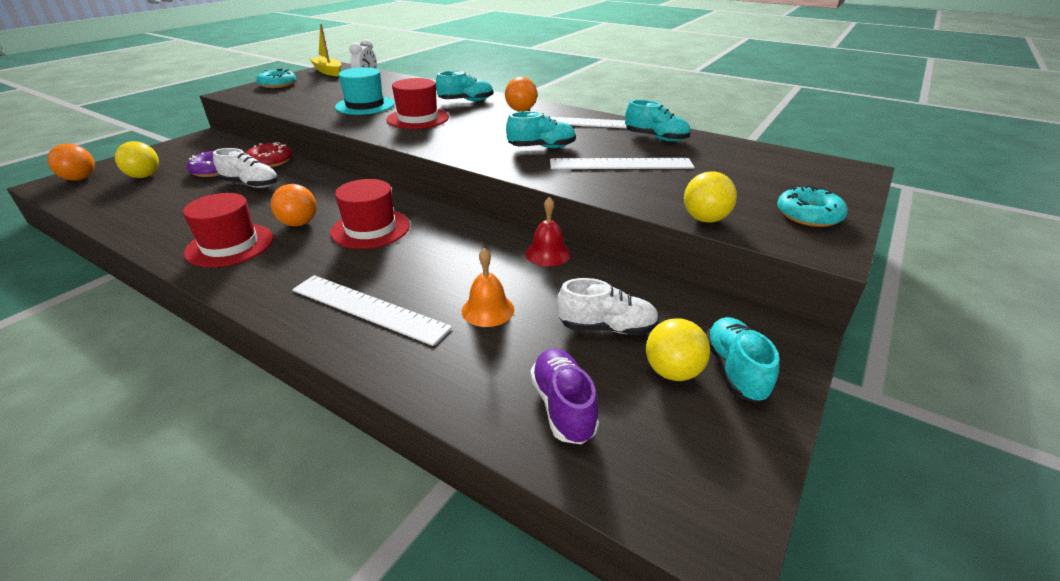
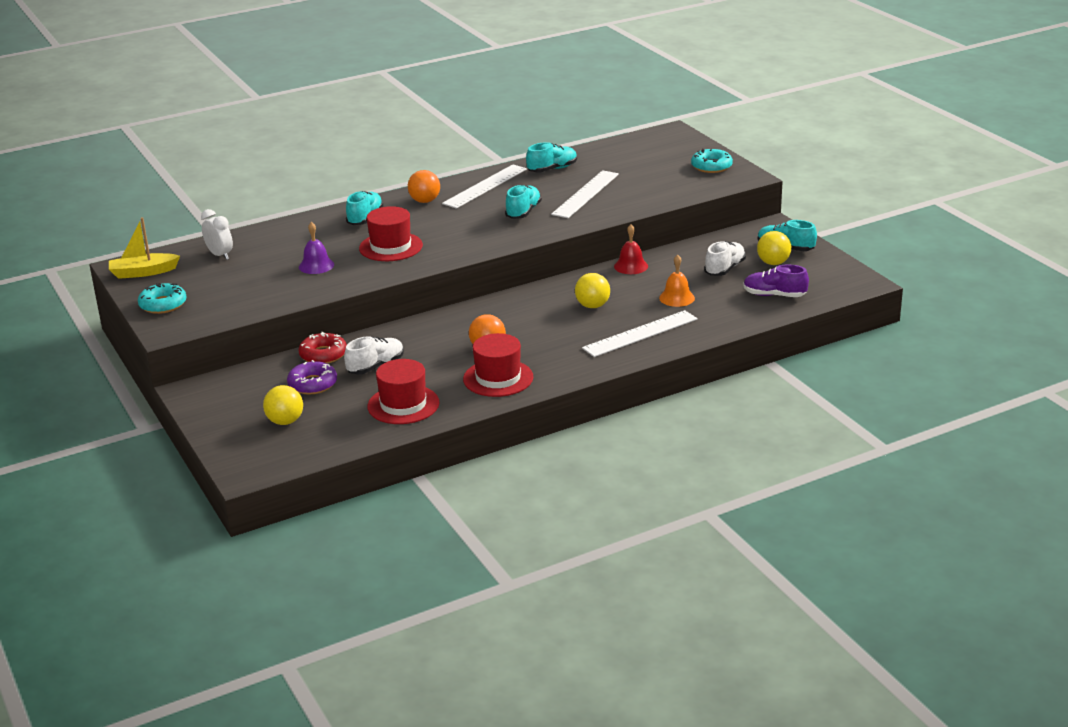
camera: 60 degrees left, 5 degrees down
(80, 179) = (249, 457): orange ball -> none
(365, 105) = (316, 265): turquoise hat -> purple bell
(370, 229) = (528, 321): red hat -> red hat (403, 405)
(705, 219) = (688, 194): yellow ball -> yellow ball (592, 306)

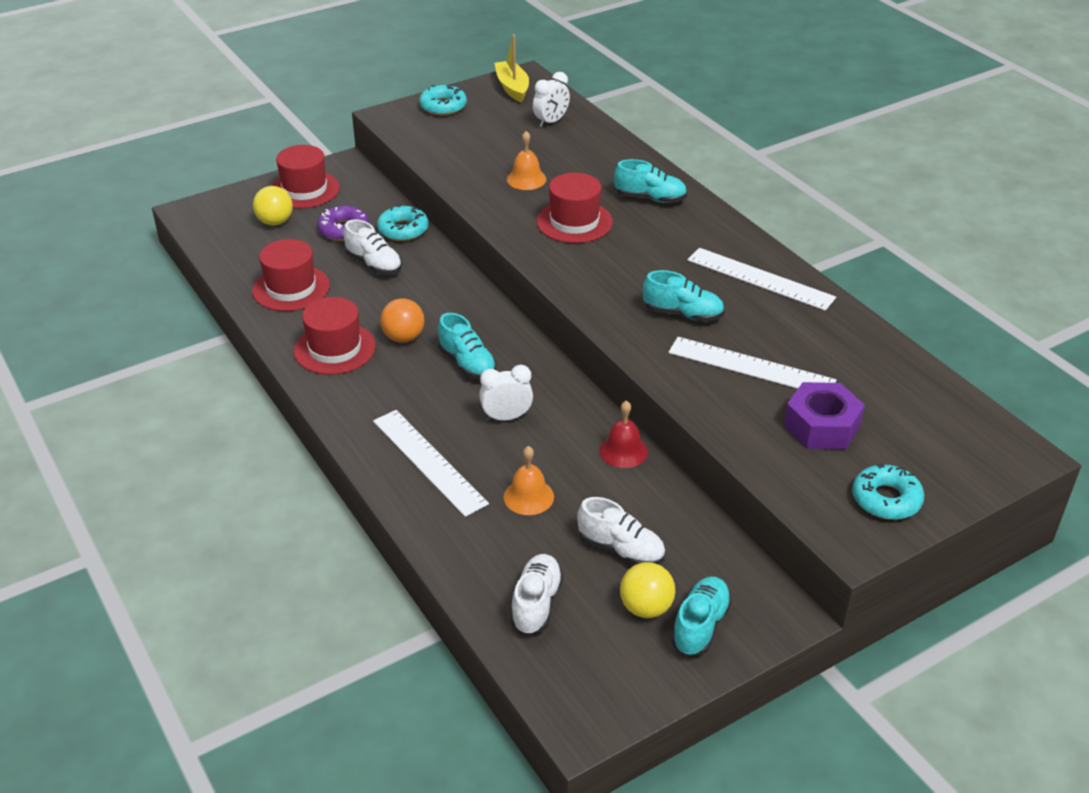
camera: 85 degrees right, 10 degrees up
(230, 409) = (304, 190): none -> red hat
(316, 265) = (526, 179): purple bell -> orange bell
(323, 355) = (403, 230): red donut -> turquoise donut
(425, 201) = (705, 236): orange ball -> none
(552, 169) = (831, 333): turquoise shoe -> turquoise shoe (467, 364)
(592, 306) = (506, 417): yellow ball -> white clock
(646, 178) = (821, 426): none -> purple nut
(774, 295) = (536, 604): purple shoe -> white shoe

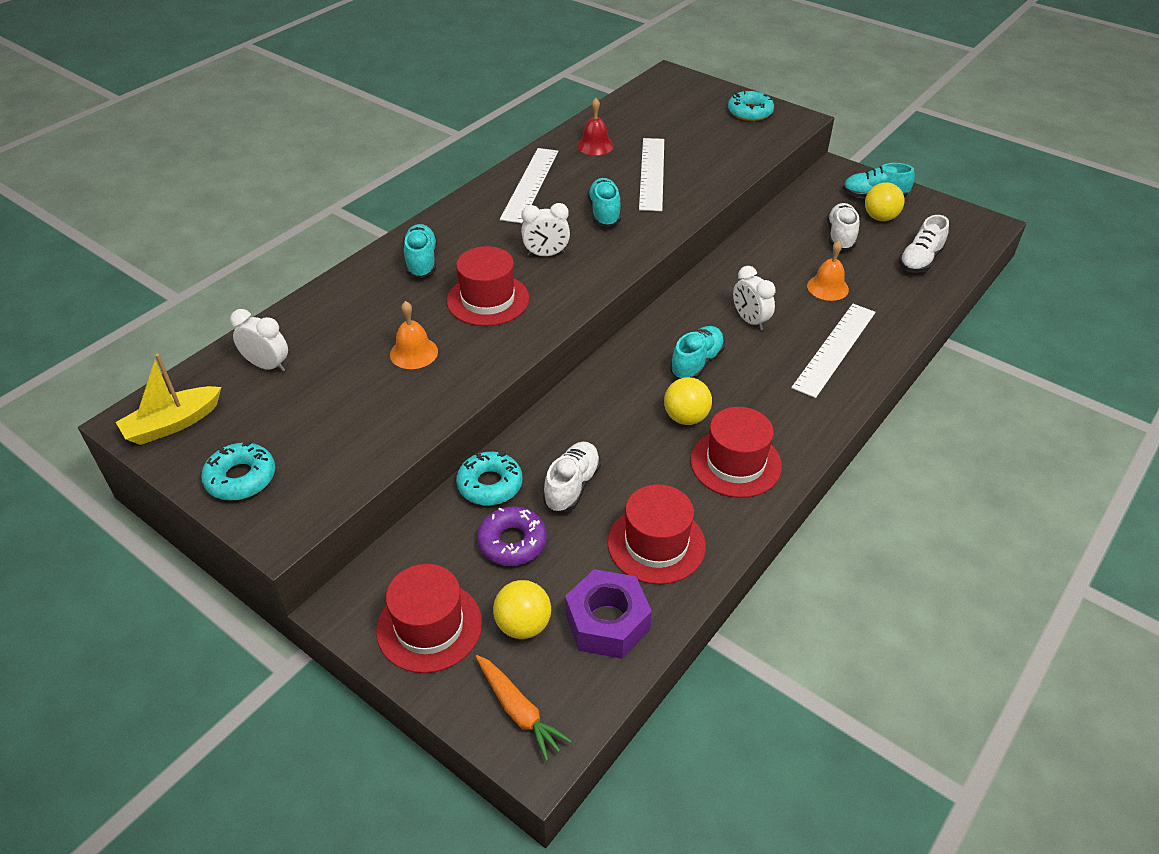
camera: 110 degrees left, 5 degrees up
(220, 210) = (519, 711): none -> orange carrot
(404, 337) = (686, 417): orange ball -> yellow ball
(536, 604) = (920, 260): white shoe -> white shoe turned 45 degrees counterclockwise
(623, 451) = (742, 254): red bell -> red bell (595, 145)
(626, 264) = (546, 254): none -> white clock
(821, 426) = (697, 139): purple nut -> purple nut (607, 622)

